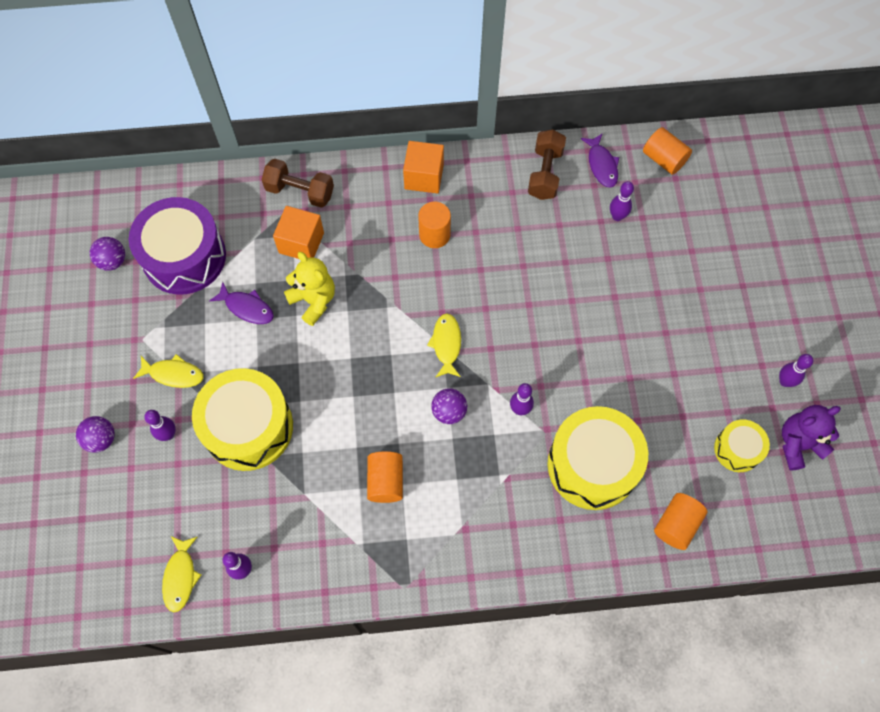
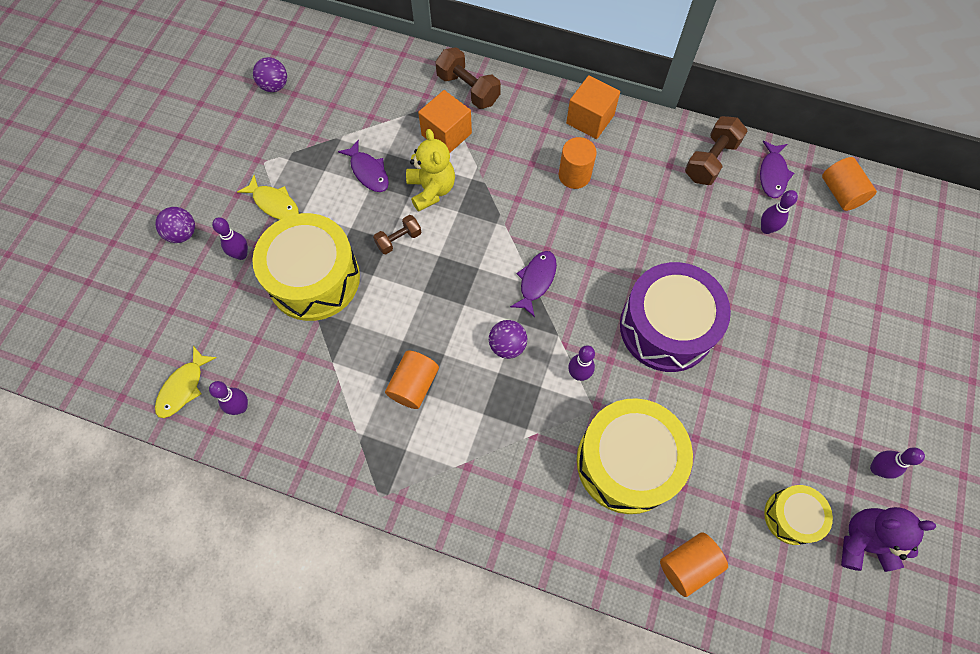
camera: 25 degrees right, 0 degrees up
(184, 257) = (337, 106): purple drum -> purple drum (666, 327)
(307, 359) = (399, 240): none -> brown dumbbell
(446, 344) = (536, 281): yellow fish -> purple fish

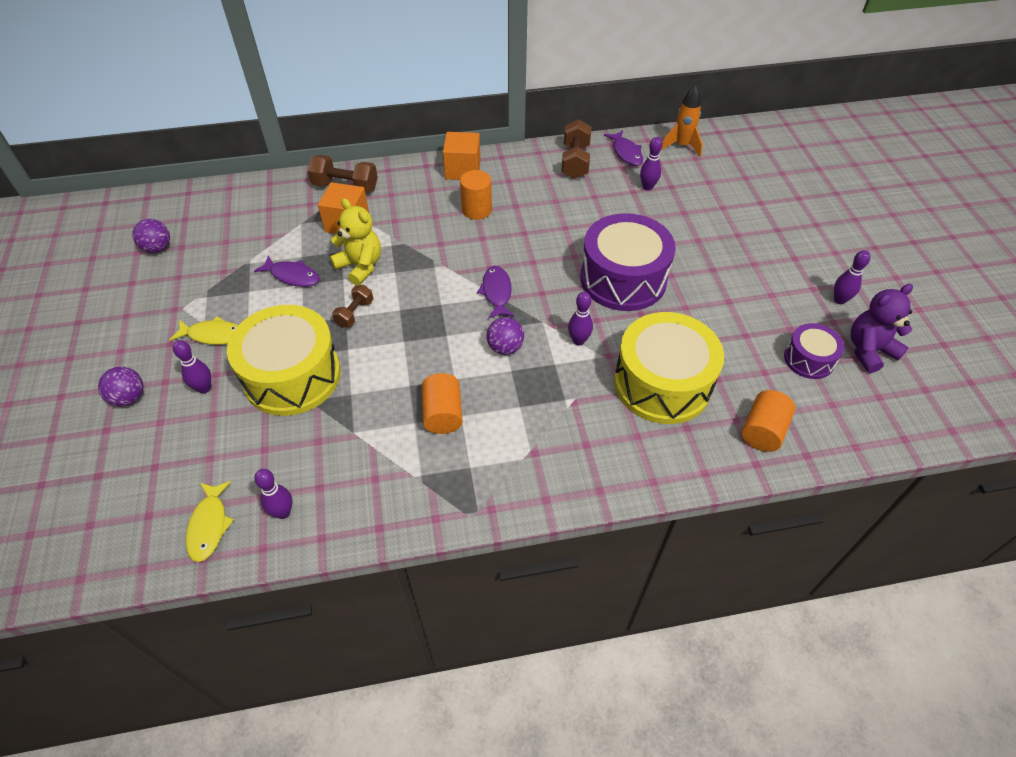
camera: 30 degrees left, 15 degrees down
(791, 516) = (809, 359): yellow drum -> purple drum
(841, 193) = (681, 146): orange cylinder -> orange rocket

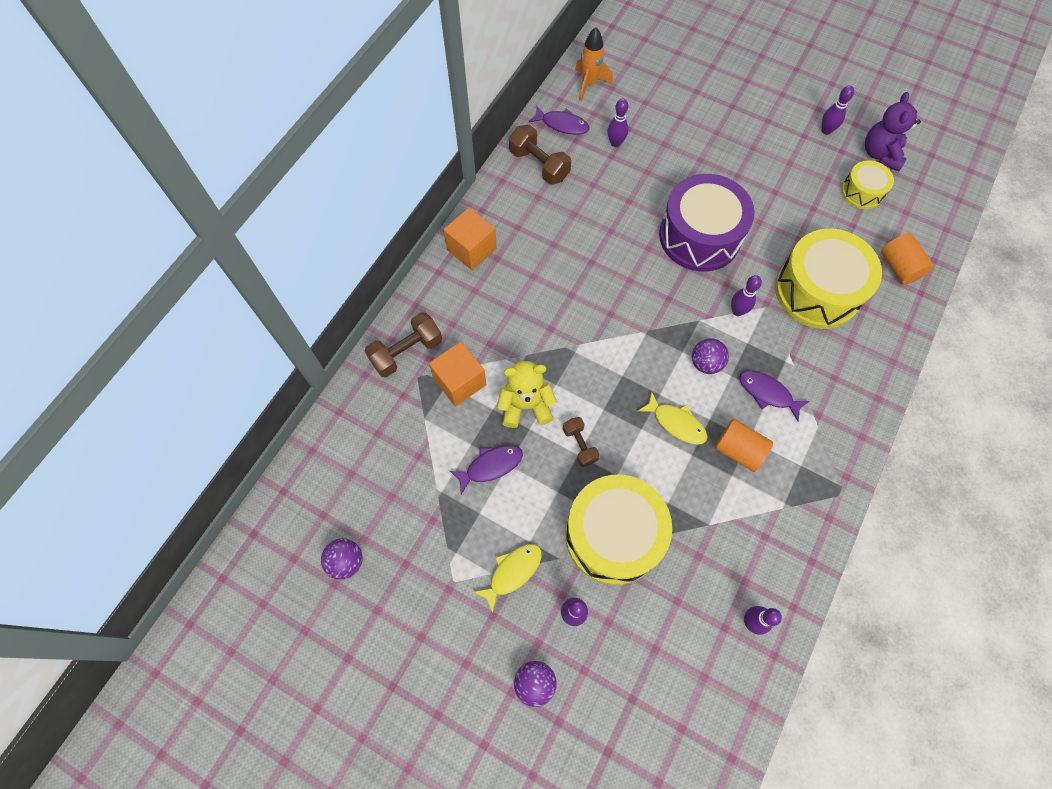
camera: 50 degrees left, 15 degrees up
(209, 525) = (725, 684): yellow fish -> yellow fish (676, 423)
(476, 210) = (533, 275): orange cylinder -> none
(496, 292) = (642, 328): purple fish -> purple fish (767, 393)
(809, 359) = (862, 192): purple drum -> yellow drum

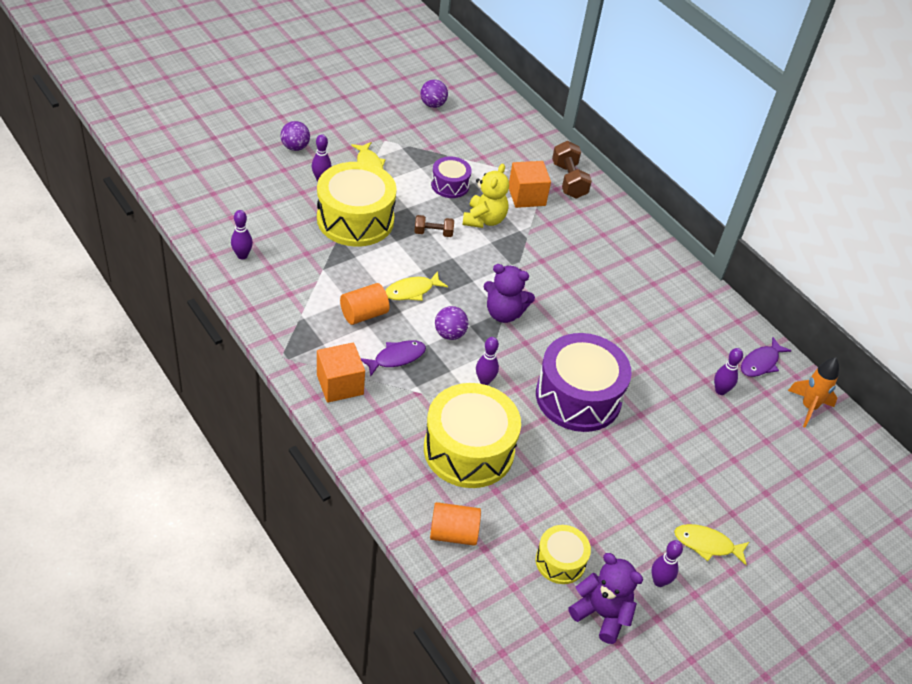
camera: 110 degrees right, 20 degrees down
(471, 249) = (644, 248): orange cube -> orange cube (340, 384)
(491, 466) = (450, 185): purple fish -> purple drum
(539, 165) = (717, 325): brown dumbbell -> none
(646, 330) = (504, 313): none -> purple teddy bear
(772, 113) = (707, 544): none -> yellow fish

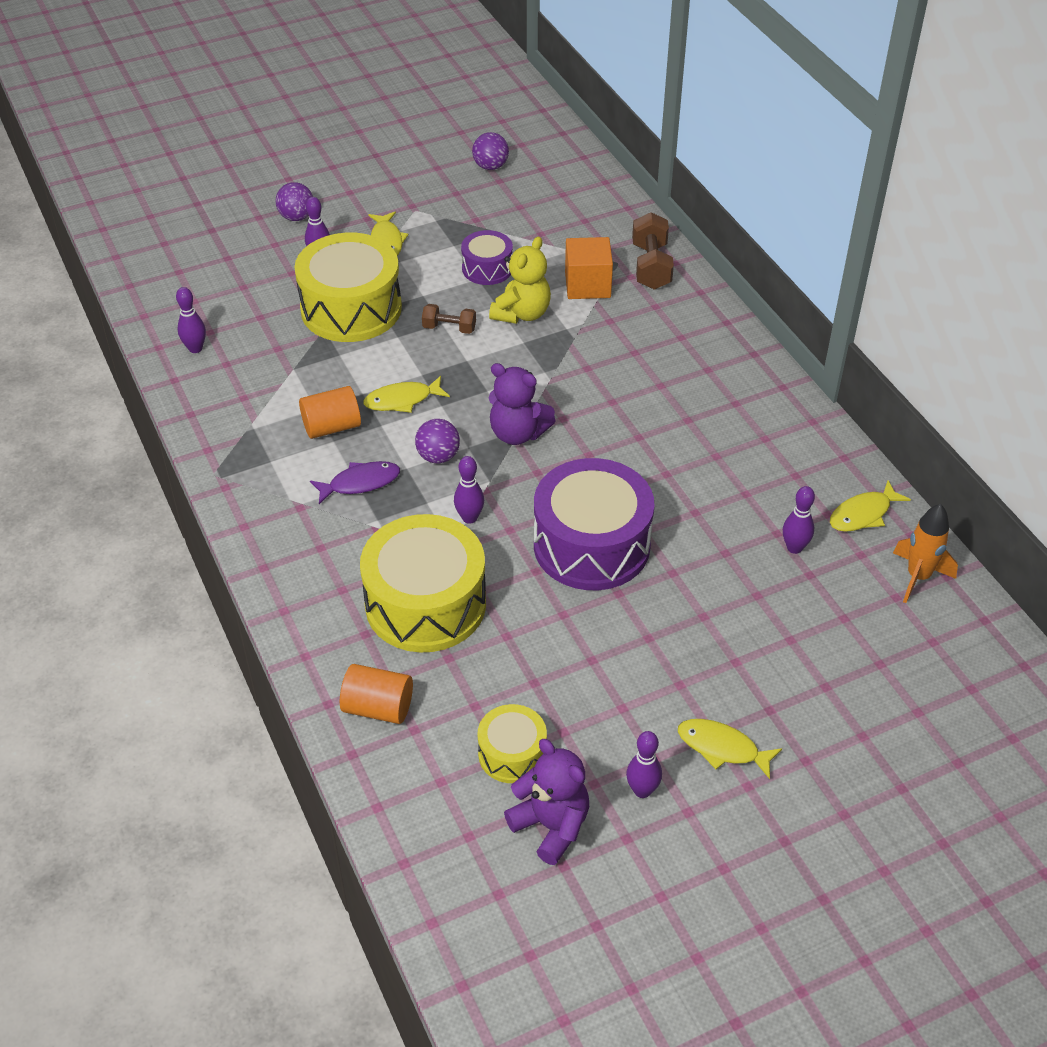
camera: 15 degrees right, 0 degrees up
(340, 384) = (278, 512): orange cube -> none
(761, 363) = (863, 514): purple fish -> yellow fish

